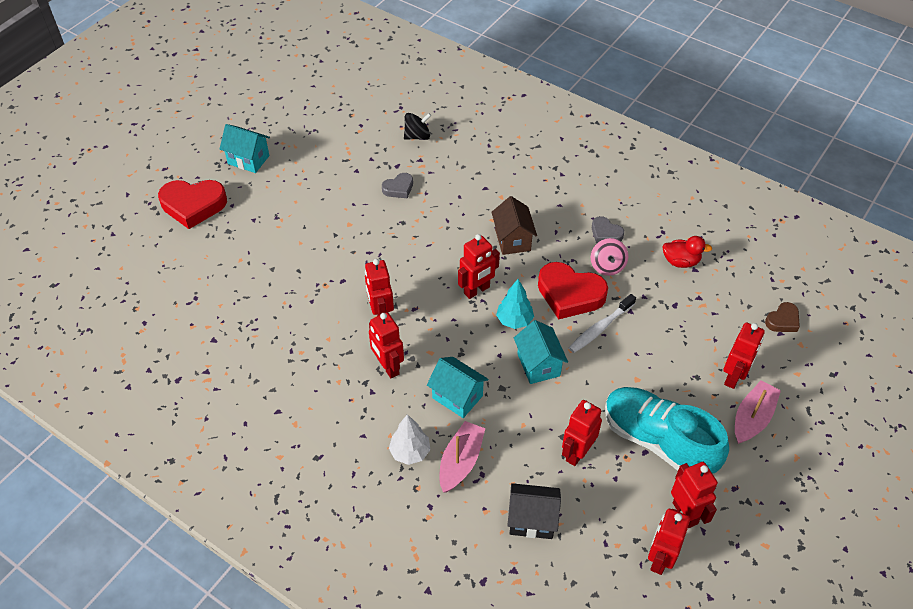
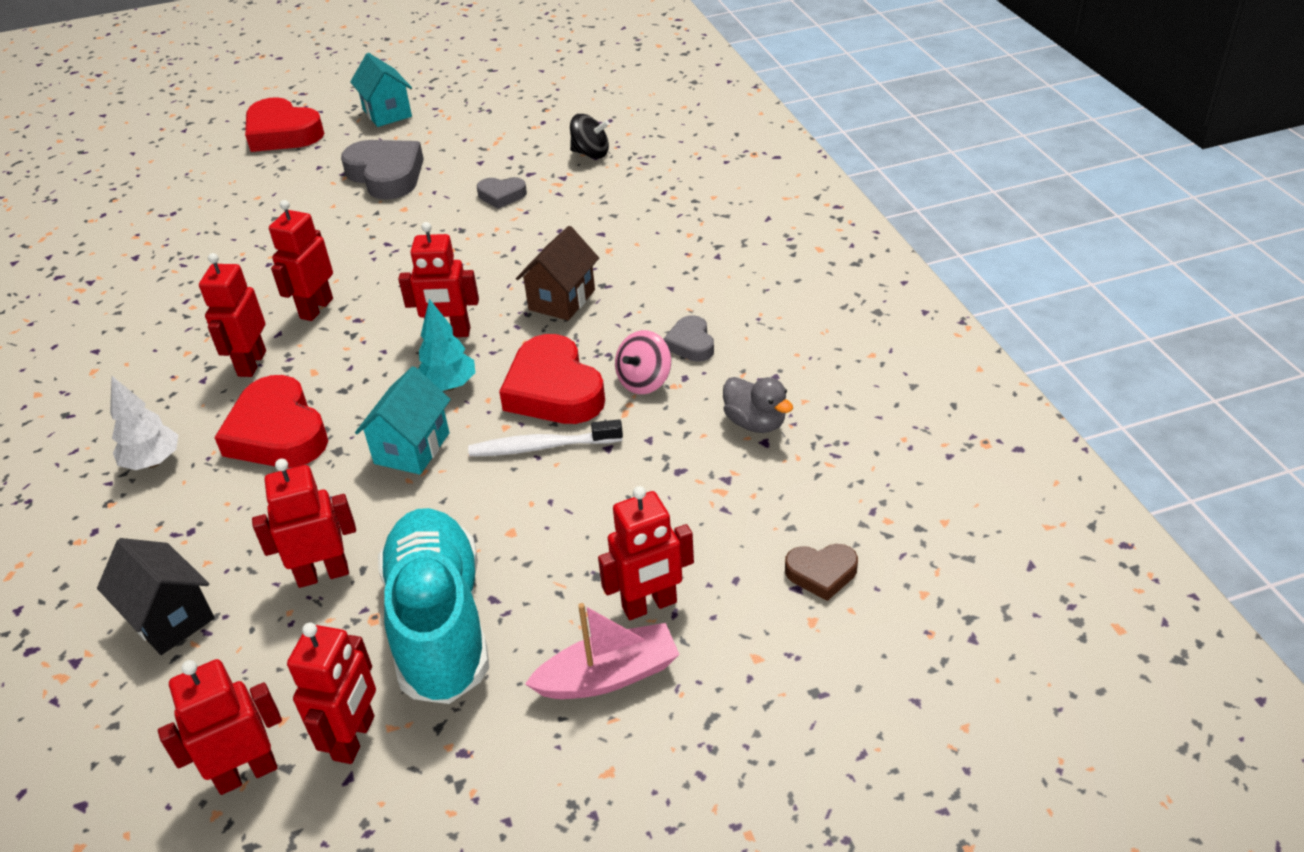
camera: 40 degrees right, 10 degrees down
(308, 206) = (386, 175): none -> grey heart
(457, 397) = (278, 433): turquoise house -> red heart
(461, 462) = (187, 503): pink boat -> none
(680, 261) = (755, 423): red duck -> grey duck

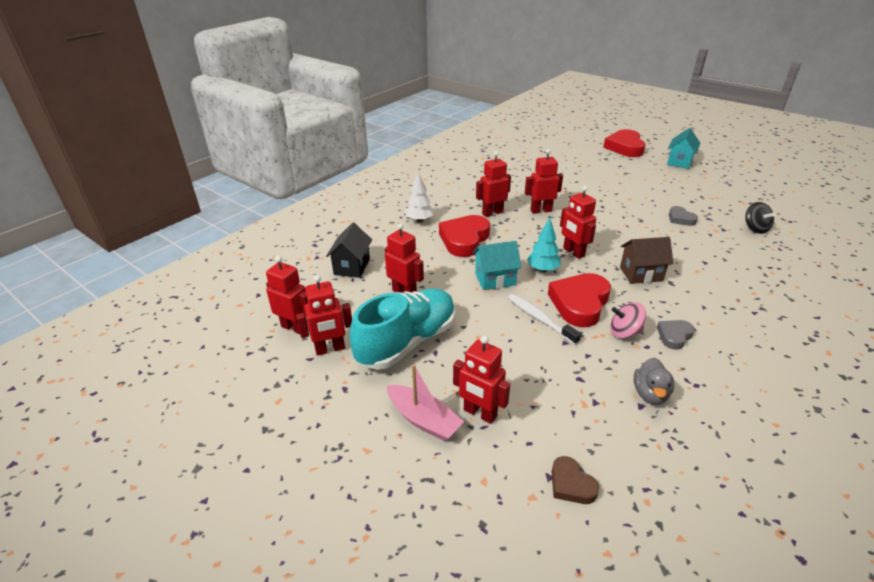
camera: 55 degrees right, 5 degrees down
(386, 175) = (642, 183): grey heart -> none

